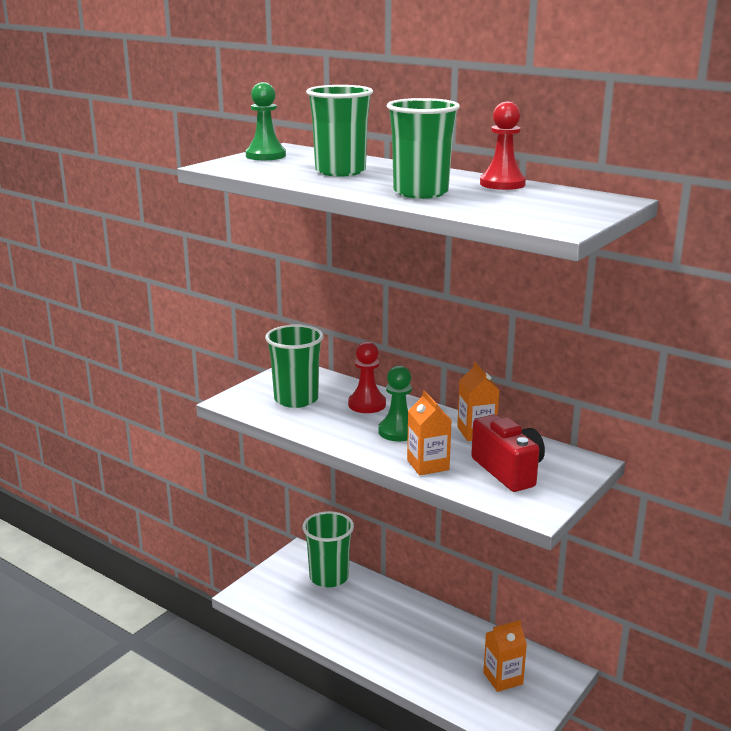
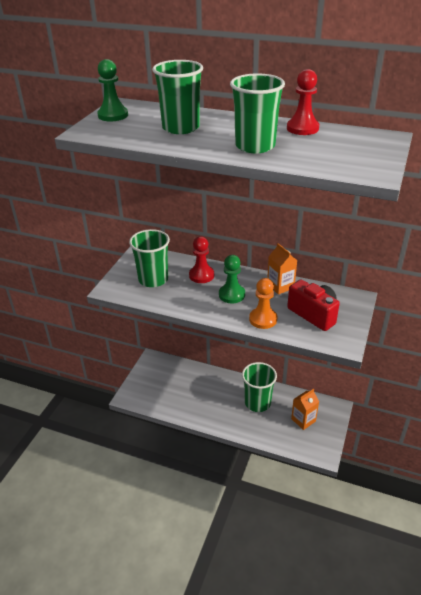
camera: 15 degrees left, 15 degrees up
(329, 577) = (176, 373): green cup -> green cup (257, 402)
(428, 465) = (263, 319): orange carton -> orange pawn

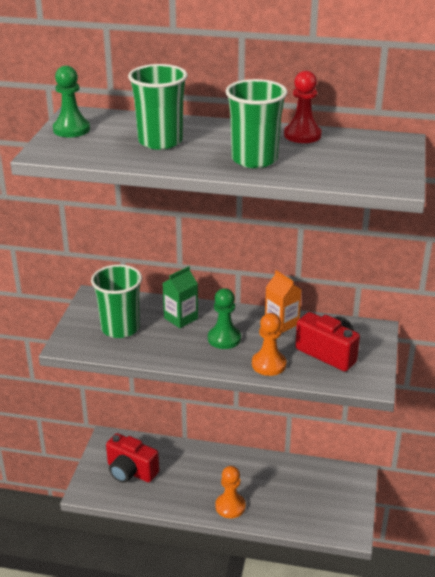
camera: 10 degrees left, 5 degrees down
(164, 385) = (131, 471): none -> red camera
(201, 275) = (181, 318): red pawn -> green carton
(233, 421) = (230, 506): none -> orange pawn
(257, 402) = (257, 480): green cup -> none
(303, 420) = (319, 495): orange carton -> none

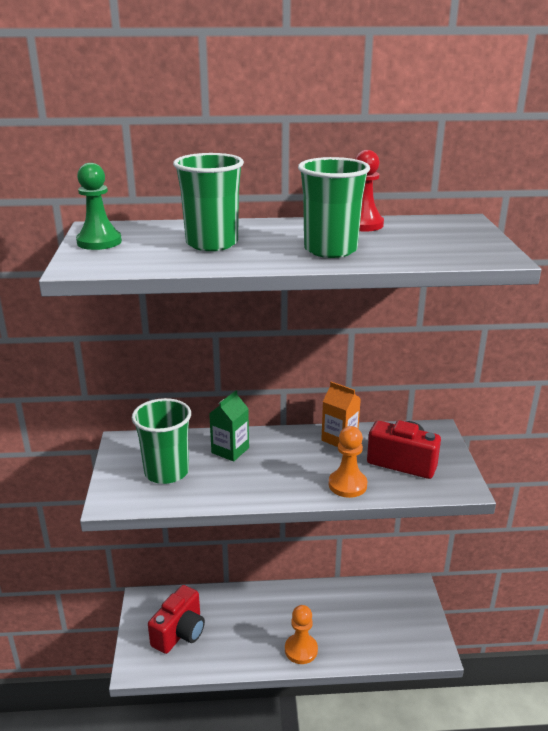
camera: 15 degrees left, 5 degrees down
(131, 471) = (180, 632): red camera -> red camera turned 75 degrees counterclockwise
(224, 338) = (287, 465): green pawn -> none

